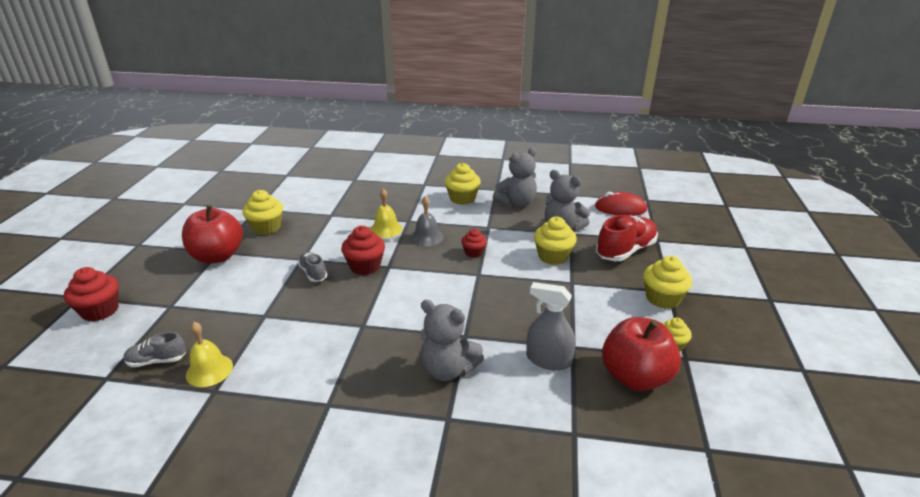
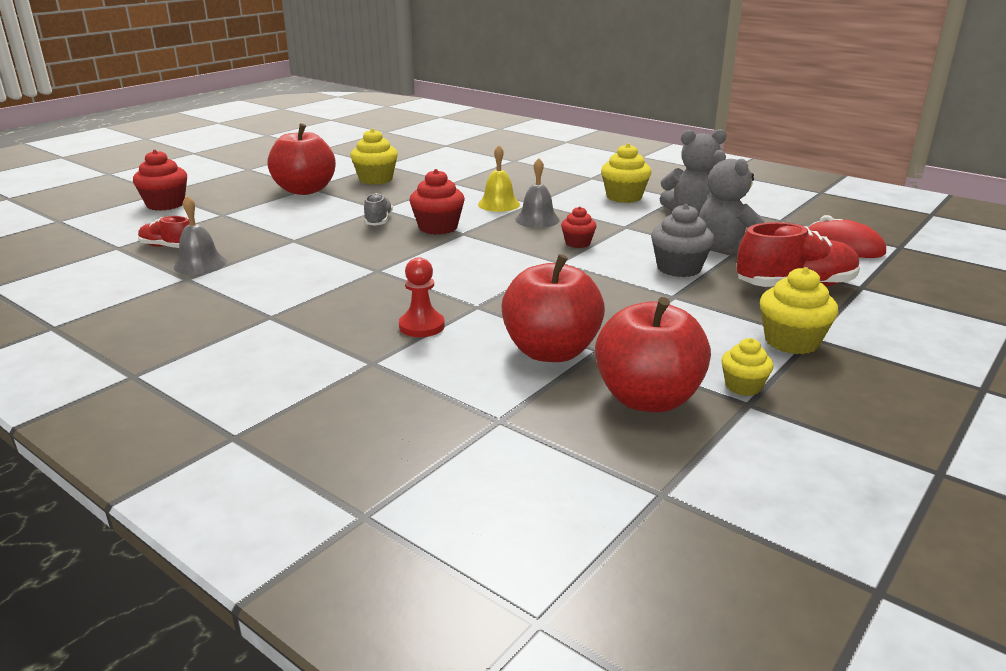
camera: 30 degrees right, 5 degrees down
(157, 361) = (168, 247): grey shoe -> red shoe
(209, 370) = (200, 264): yellow bell -> grey bell
(448, 370) = (421, 326): grey teddy bear -> red pawn
(548, 360) = (551, 351): grey spray bottle -> red apple
(553, 256) = (679, 268): yellow cupcake -> grey cupcake

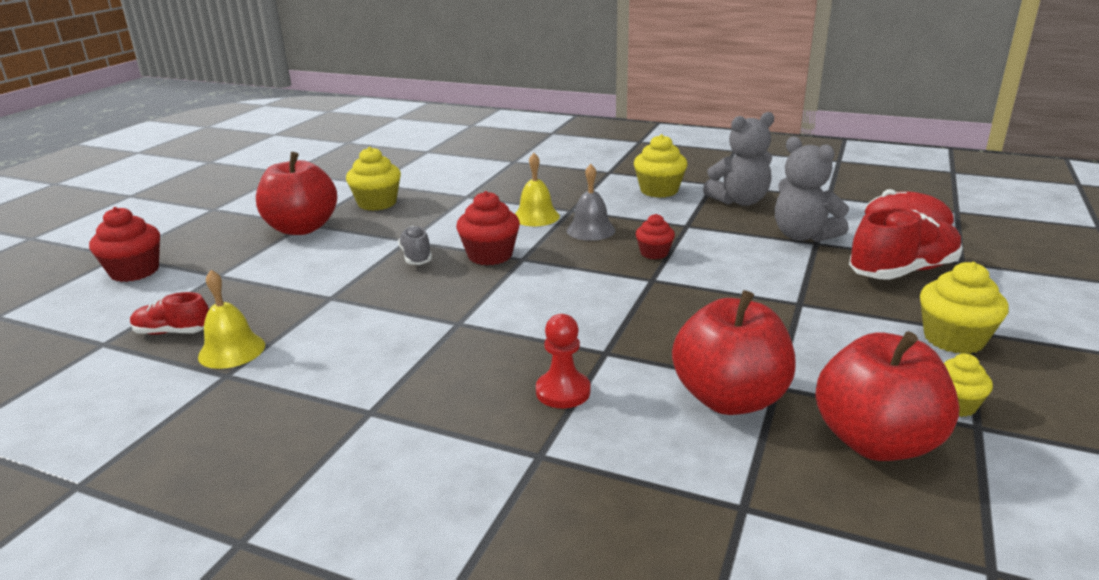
camera: 15 degrees left, 0 degrees up
(200, 264) = (232, 350): grey bell -> yellow bell
(679, 268) = (778, 268): grey cupcake -> none

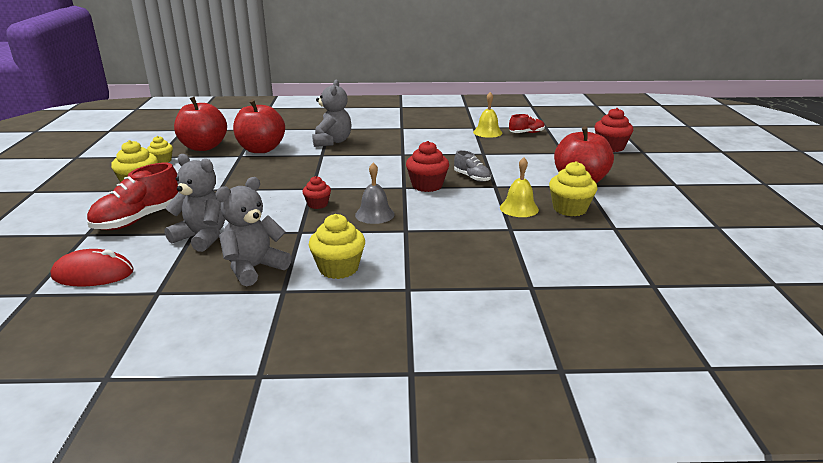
camera: 155 degrees right, 0 degrees up
(536, 217) = (428, 219): yellow bell -> yellow bell (519, 208)
(563, 391) = (332, 142): red pawn -> grey teddy bear

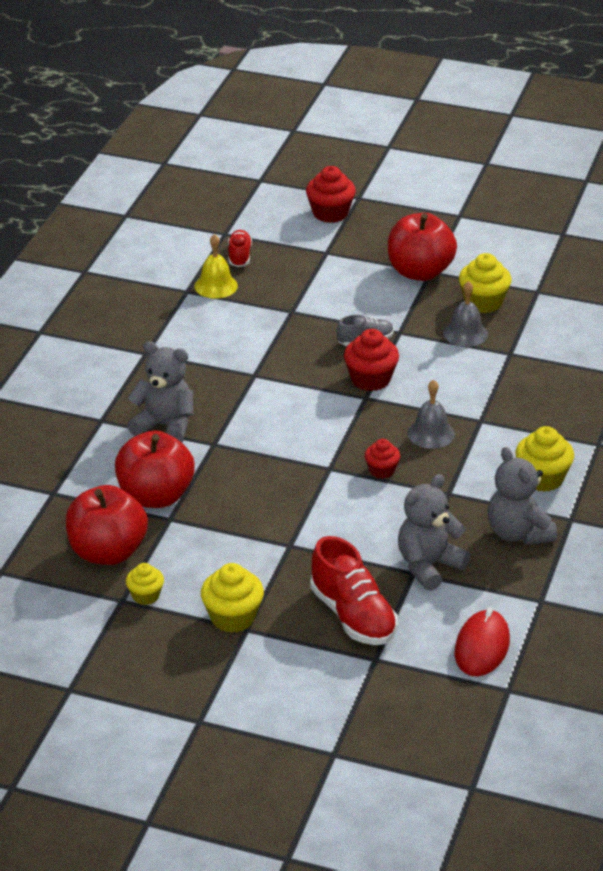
camera: 70 degrees left, 10 degrees up
(519, 208) = (465, 333): yellow bell -> grey bell

